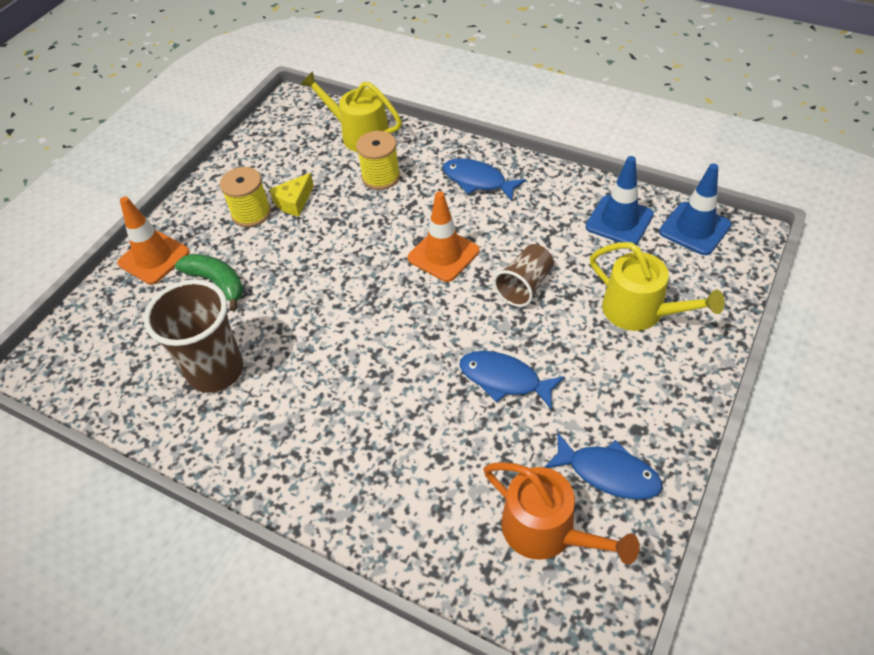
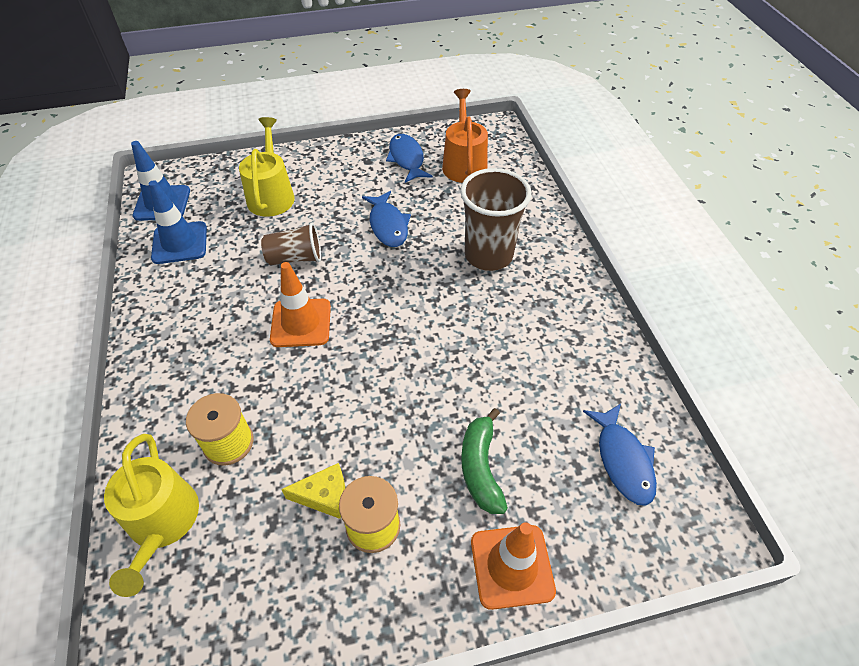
camera: 135 degrees left, 0 degrees up
(215, 370) = (551, 383): brown cup -> brown cup (488, 255)
(477, 181) = (183, 357): blue fish -> blue fish (623, 460)

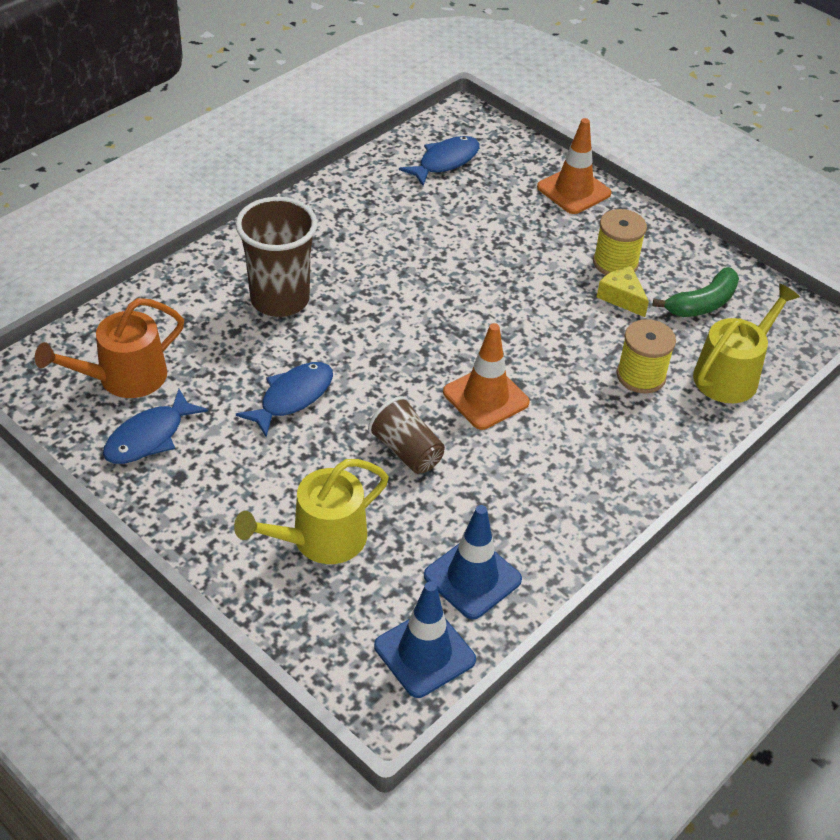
camera: 125 degrees left, 5 degrees down
(480, 468) = (519, 227): green banana -> green banana (702, 304)

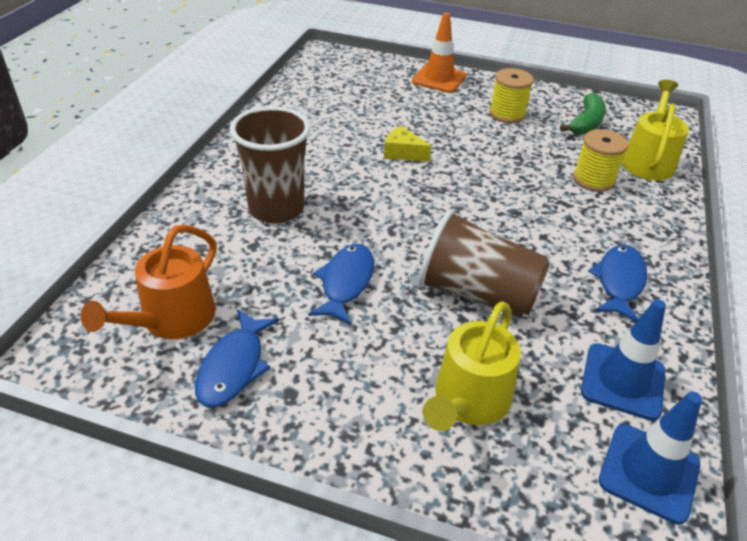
camera: 25 degrees left, 5 degrees down
(407, 451) = (477, 293): brown cup -> brown cup, size x1.64
(445, 162) = (334, 82): blue fish -> blue fish (619, 282)
(485, 397) = (501, 230): orange traffic cone -> none
(621, 297) = (532, 134): yellow cheese -> yellow cheese (403, 153)

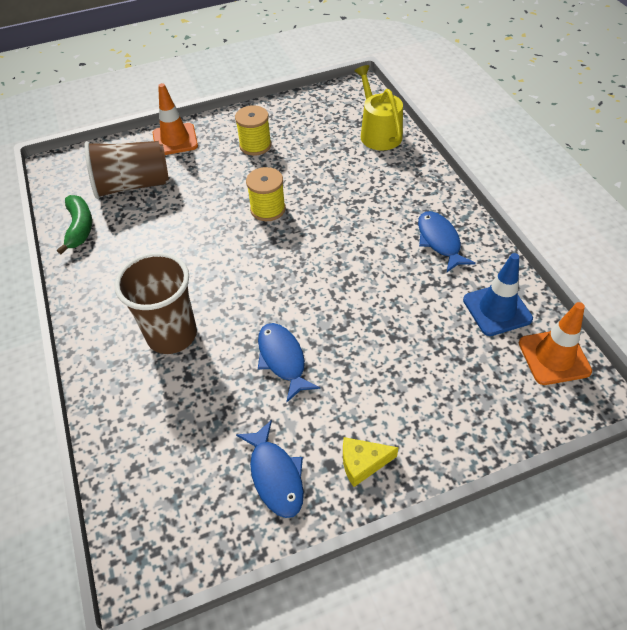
camera: 35 degrees left, 10 degrees up
(172, 319) = (194, 476): orange watering can -> none
(403, 153) = (215, 226): yellow cheese -> yellow cheese (363, 463)
(469, 401) = (433, 385): yellow watering can -> none
(477, 293) = (370, 307): brown cup -> brown cup (132, 185)
(586, 123) = (314, 123): green banana -> green banana (80, 227)
(593, 180) = (360, 170): yellow spool -> yellow spool (268, 209)
(649, 472) = (554, 357): blue traffic cone -> orange traffic cone

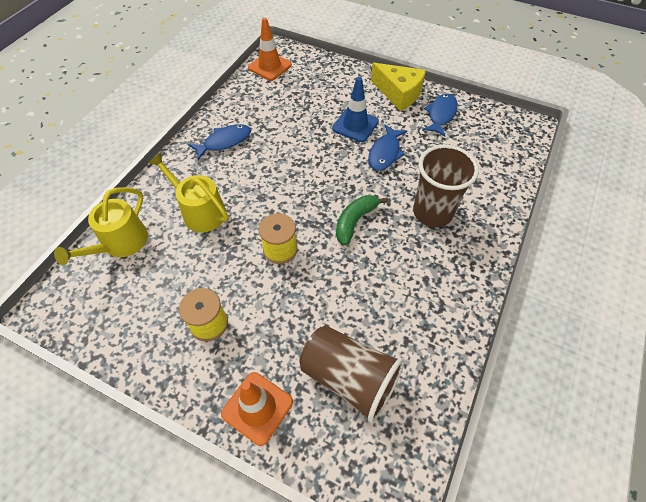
camera: 135 degrees left, 5 degrees up
(80, 227) = (431, 366): green banana -> green banana (355, 221)
(363, 185) = (200, 211): none -> yellow watering can
(363, 463) = (399, 93): yellow cheese -> yellow cheese, size x1.73
(439, 241) = (224, 142): blue fish -> blue fish turned 150 degrees counterclockwise
(497, 309) = (258, 95): blue traffic cone -> blue traffic cone (355, 125)

